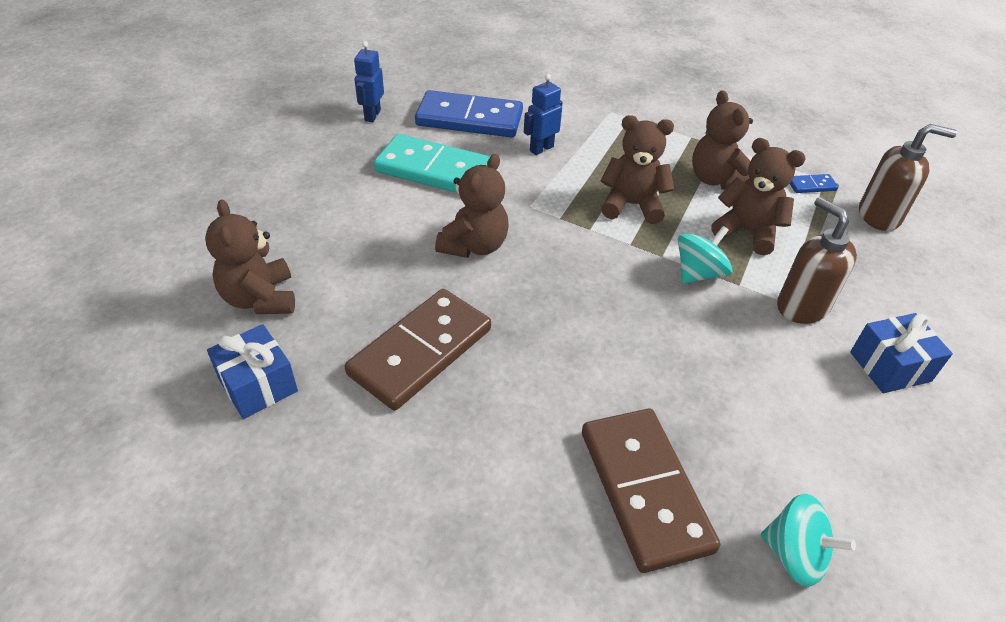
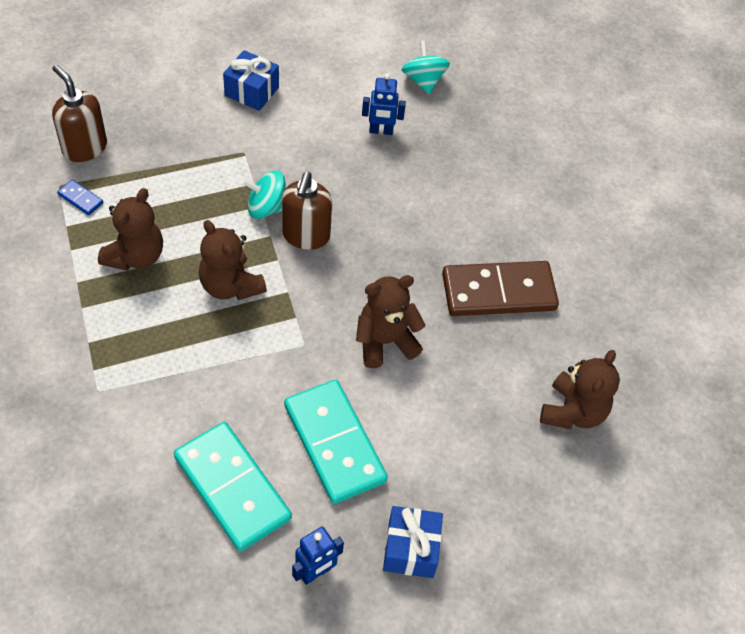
camera: 140 degrees left, 10 degrees up
(258, 385) = (613, 344): blue gift -> blue gift (410, 549)
(469, 119) = (232, 488): blue domino -> turquoise domino
(541, 148) = (219, 396): blue robot -> blue robot (381, 131)
(645, 490) = (456, 144): brown domino -> none
(747, 232) = (188, 206): brown teddy bear -> none
(801, 306) = (241, 146): brown soap dispenser -> brown soap dispenser (306, 236)

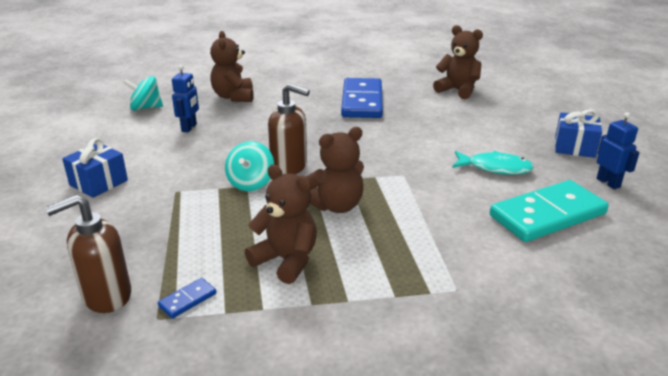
camera: 75 degrees left, 25 degrees down
(334, 443) = (495, 168): turquoise domino -> turquoise fish
(385, 341) = (402, 142): brown teddy bear -> brown teddy bear (234, 97)
(498, 292) = (362, 101): brown domino -> blue domino

